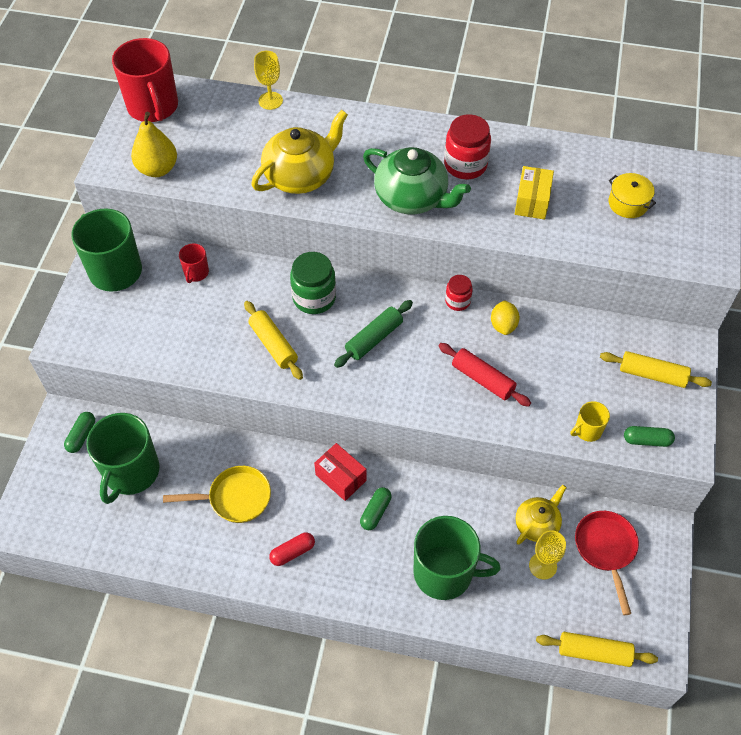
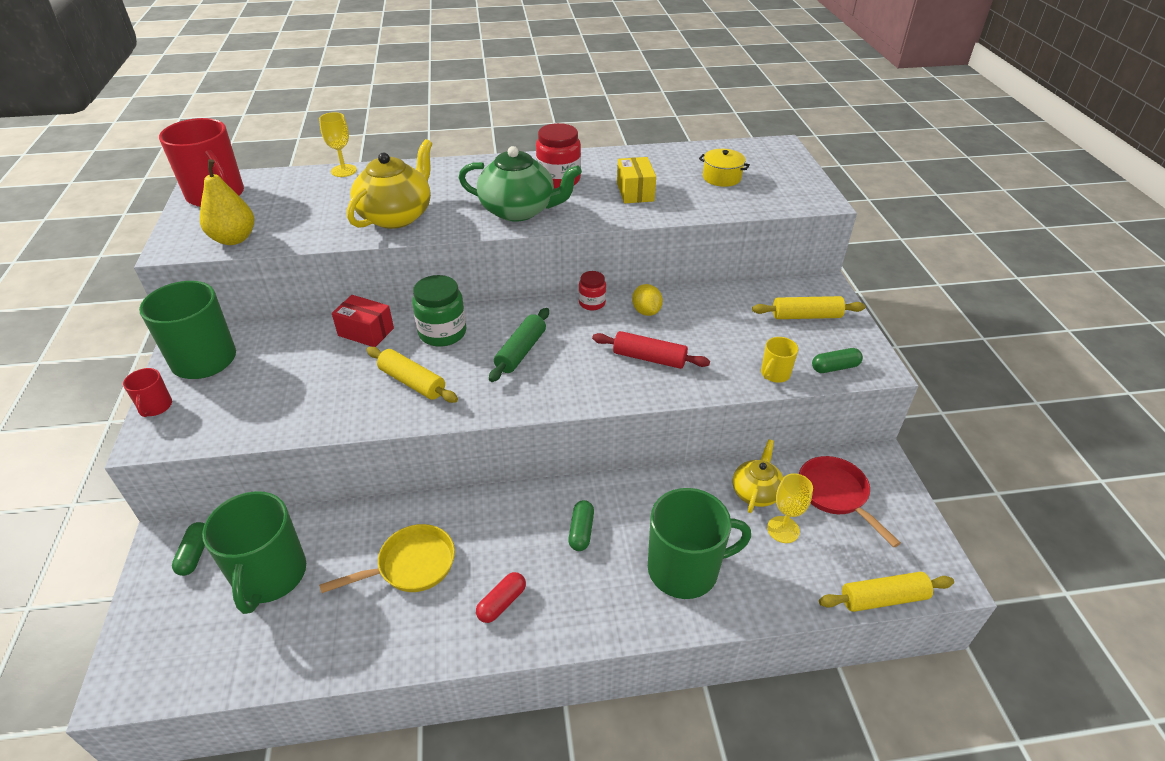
camera: 20 degrees left, 15 degrees down
(196, 273) = (302, 341): red mug -> red mug (155, 407)
(340, 478) = (528, 509): red box -> red box (366, 332)

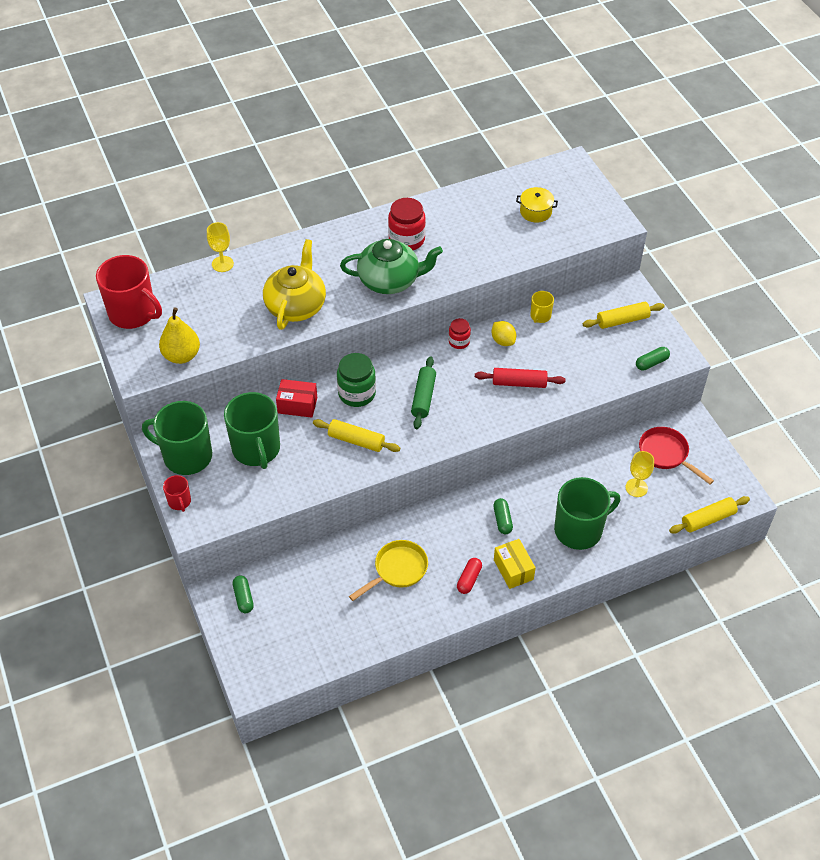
camera: 15 degrees left, 10 degrees up
(270, 576) = (305, 599): green mug -> green mug (256, 449)
(635, 192) = (473, 242): yellow box -> yellow box (513, 569)
(756, 492) = (612, 464): yellow teapot -> none
(775, 374) = (611, 377): yellow mug -> yellow mug (540, 316)

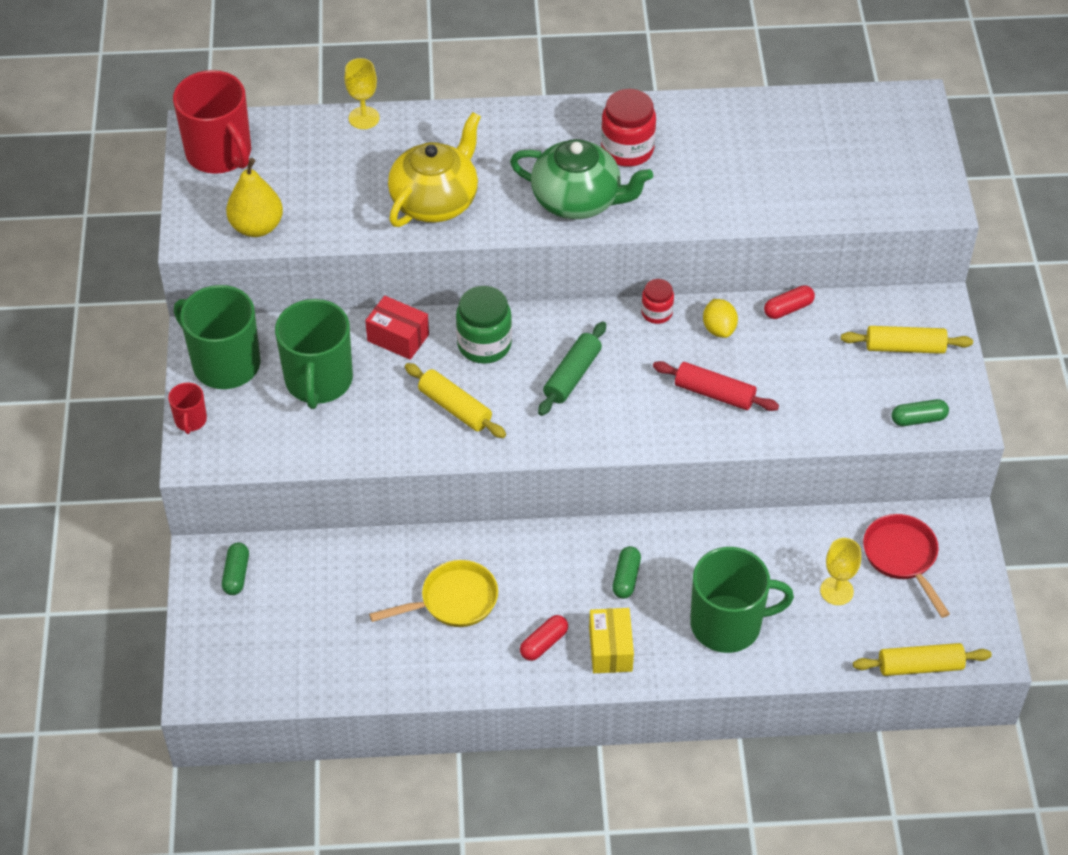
camera: 20 degrees right, 0 degrees up
(535, 211) = (828, 157): yellow pot -> none
(540, 316) = (788, 309): yellow mug -> red capsule

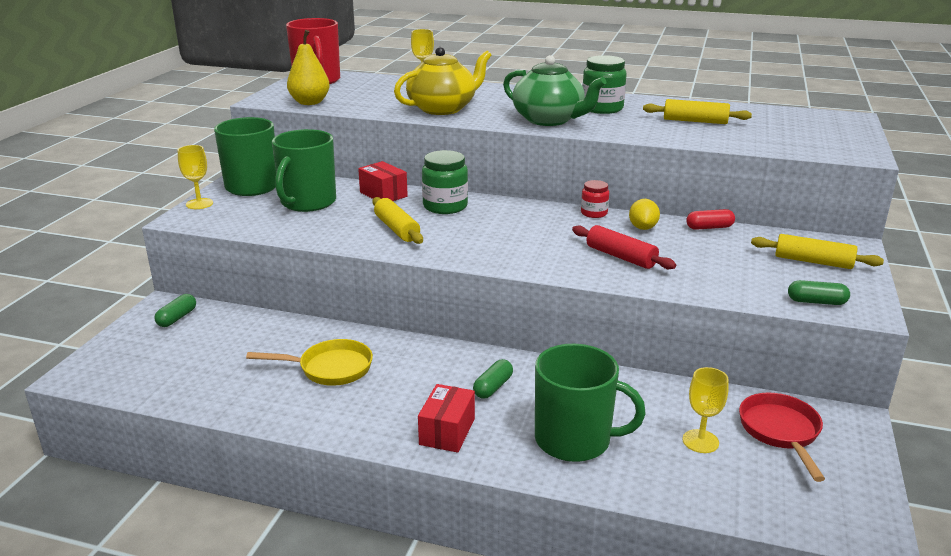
camera: 20 degrees right, 25 degrees down
(190, 420) = (199, 204): red mug -> yellow goblet
(544, 643) = (387, 413): red capsule -> none
(572, 375) = (503, 229): green rolling pin -> none
(610, 649) = (447, 431): yellow box -> red box
(627, 149) = (602, 108): red jar -> green jar
(920, 666) = (779, 525): yellow rolling pin -> yellow rolling pin (695, 121)

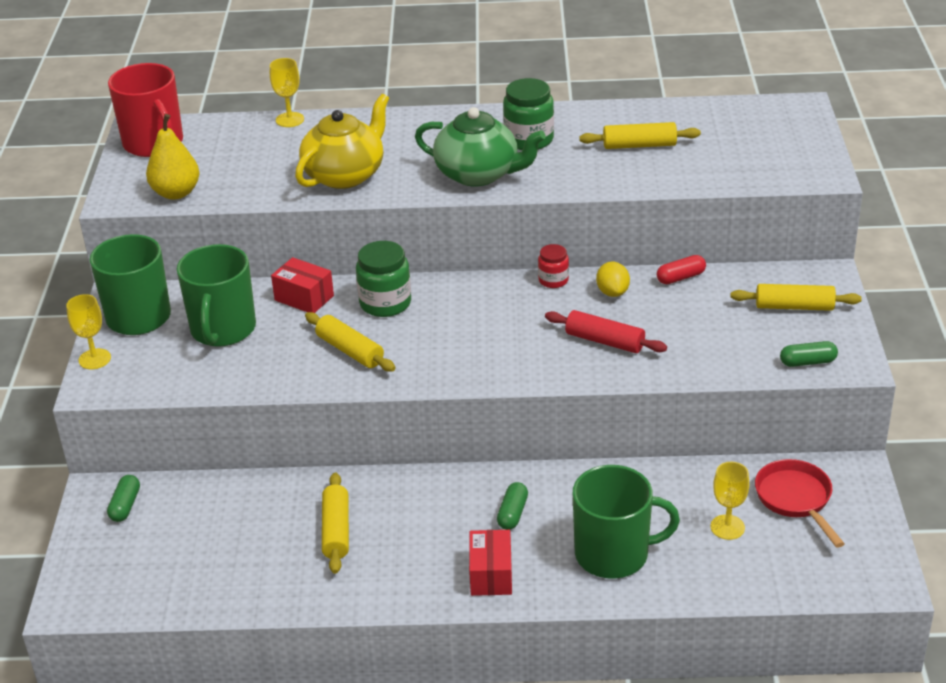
camera: 15 degrees left, 10 degrees up
(330, 368) = (336, 530): yellow pan -> yellow rolling pin

